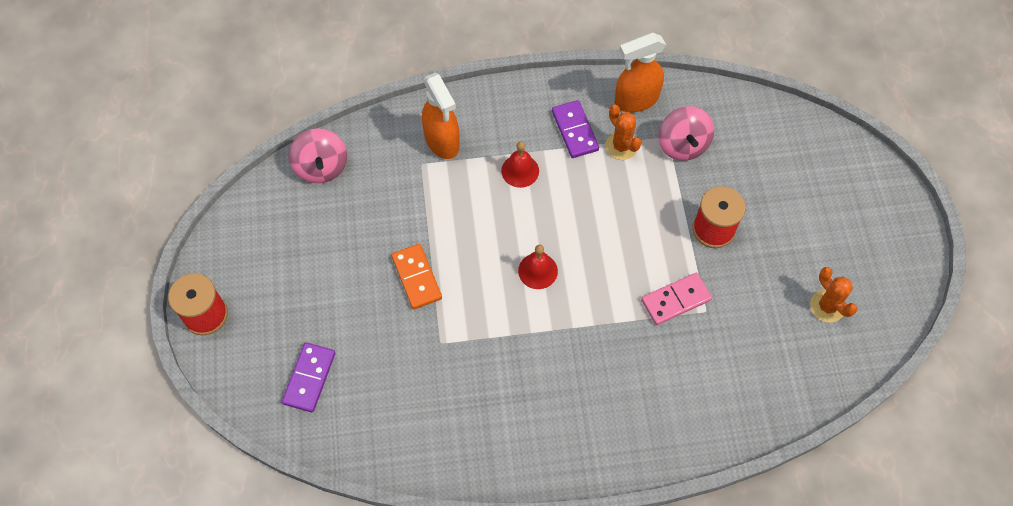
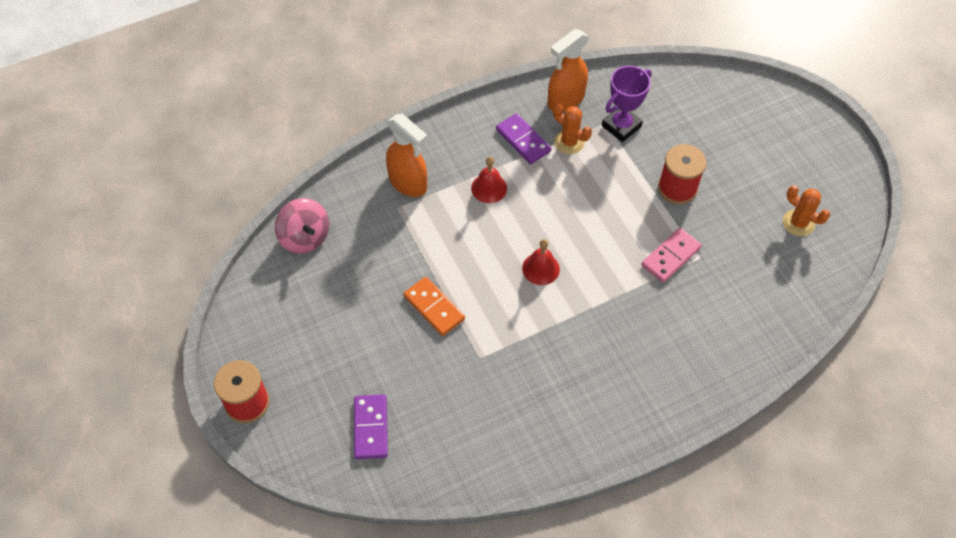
camera: 20 degrees left, 5 degrees down
(682, 145) = (621, 126): pink spinning top -> purple trophy

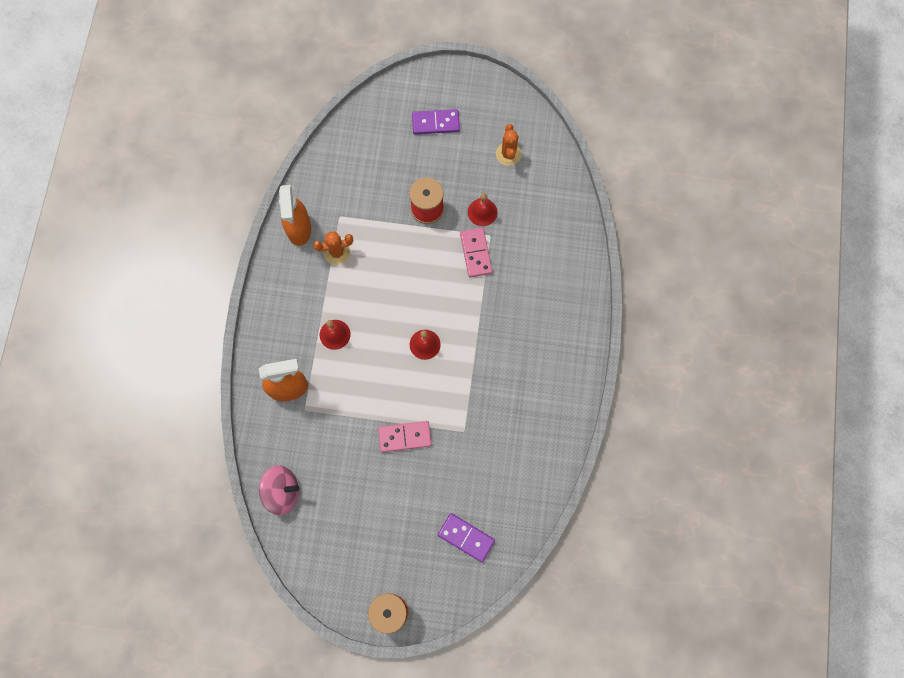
camera: 55 degrees left, 15 degrees up
(434, 307) = (404, 436): orange domino -> pink domino
(523, 140) = (312, 283): purple domino -> purple domino (435, 123)
(621, 126) = (350, 207): purple trophy -> none
(718, 236) = (482, 212): none -> red bell
(798, 223) = (508, 154): orange cactus -> orange cactus turned 75 degrees counterclockwise

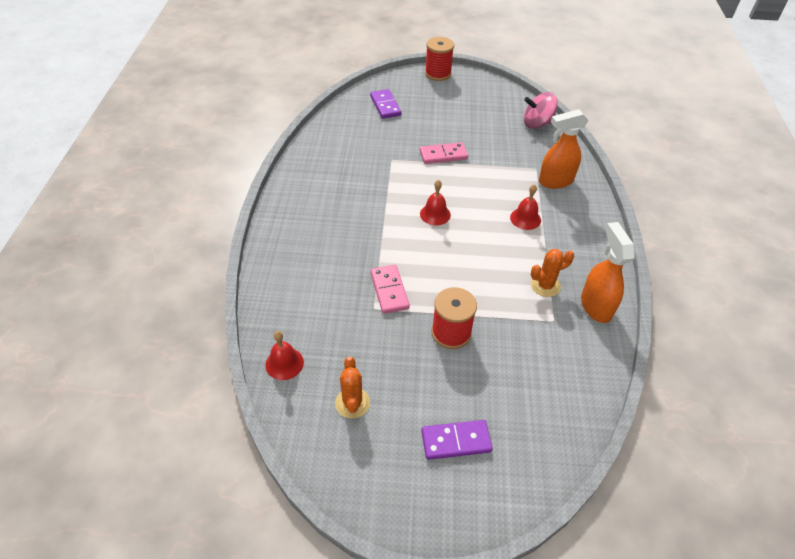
camera: 175 degrees right, 25 degrees down
(466, 537) = (385, 106): purple domino -> purple domino turned 45 degrees clockwise
(482, 212) = (384, 332): red bell -> red bell (284, 363)

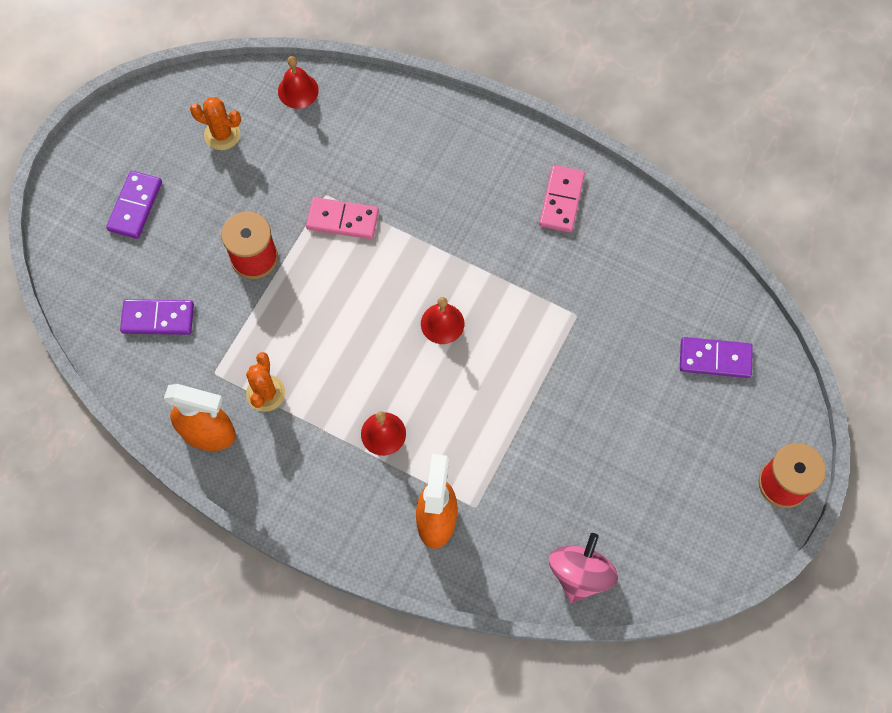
camera: 115 degrees right, 20 degrees up
(443, 155) = (558, 390): pink domino -> pink domino (561, 200)
(540, 375) = (158, 318): none -> purple domino

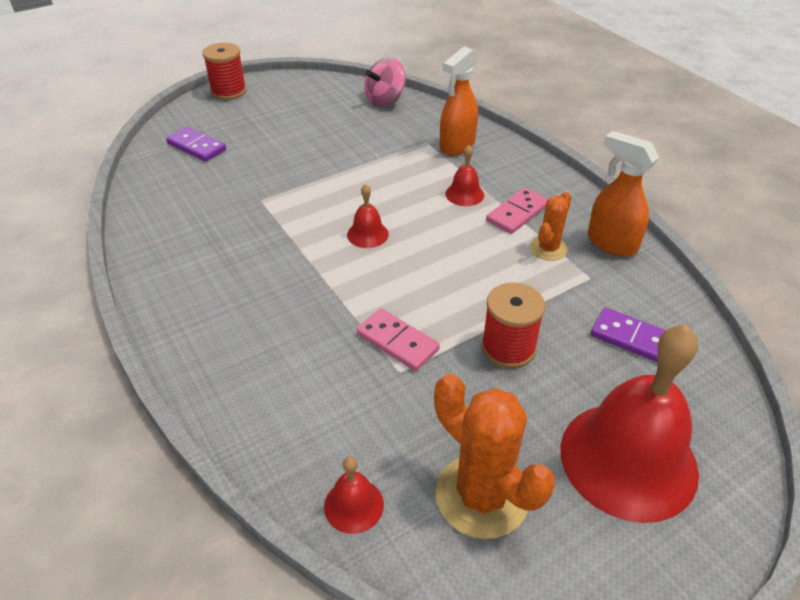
camera: 150 degrees left, 25 degrees down
(135, 206) = (628, 459): purple domino -> red bell
(222, 134) = (482, 496): orange cactus -> orange cactus, size x1.80
(561, 200) = (189, 271): pink domino -> pink domino (517, 213)

